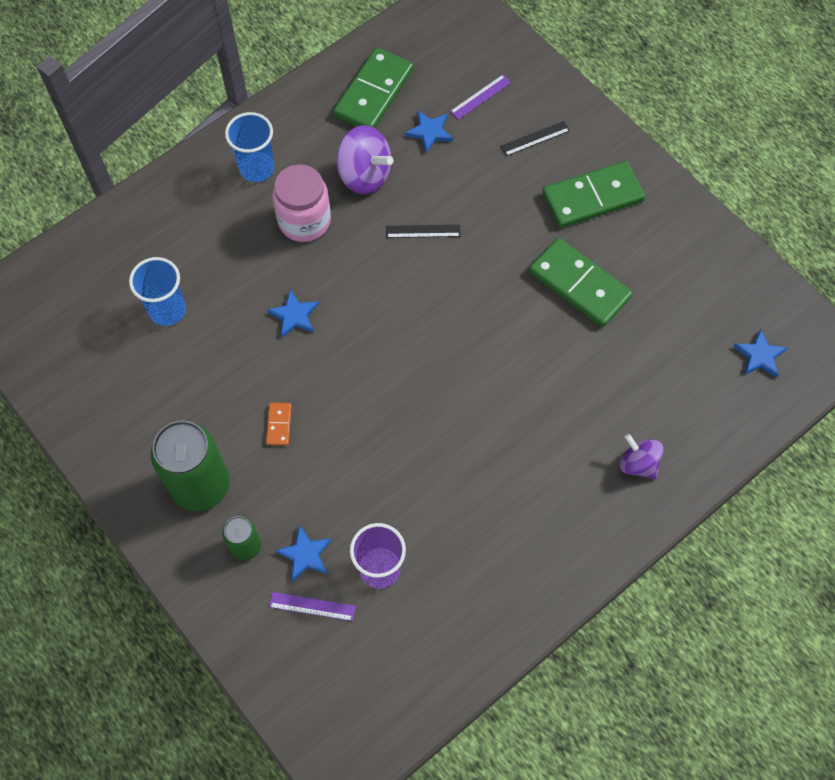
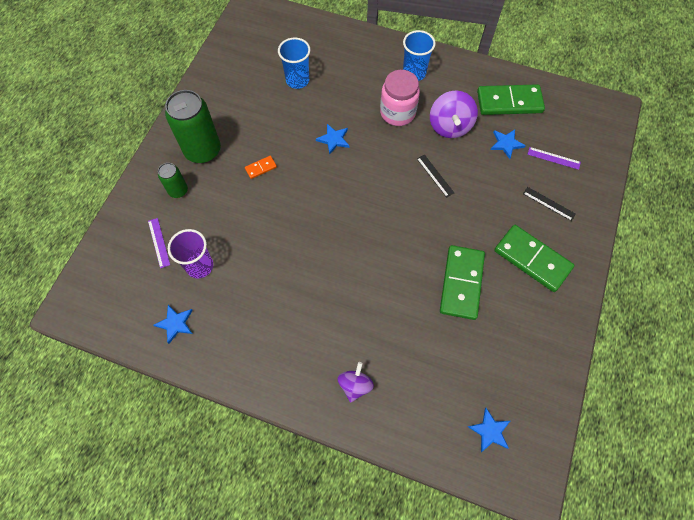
camera: 60 degrees right, 0 degrees up
(305, 554) = (188, 222): blue star -> blue star (175, 324)

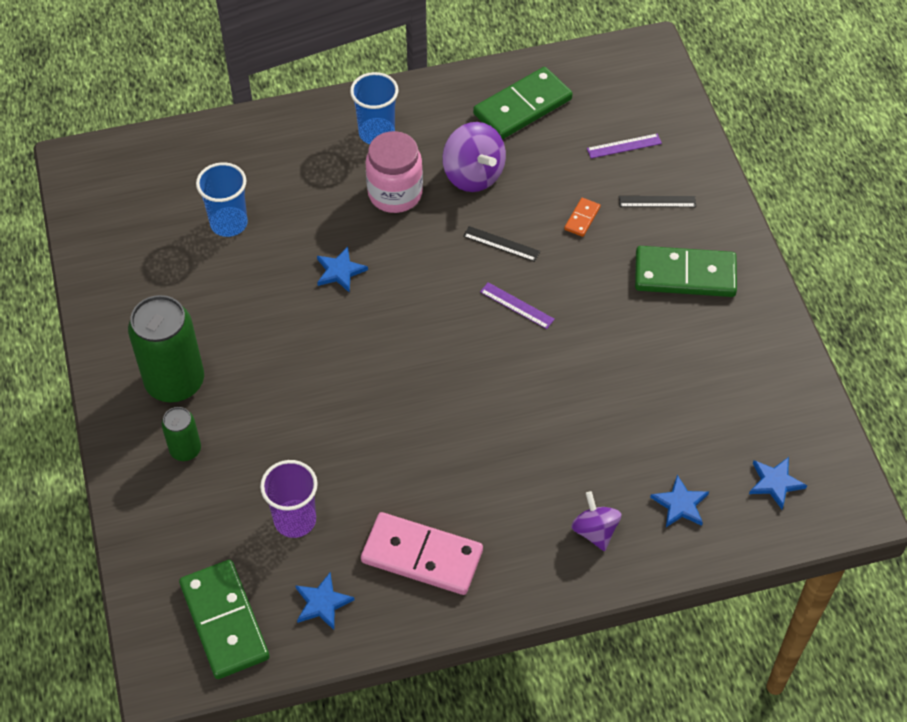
camera: 35 degrees left, 10 degrees down
(159, 242) = (215, 525): purple ruler -> purple ruler (517, 305)
(247, 333) = (422, 556): none -> pink domino
(261, 168) = (273, 359): orange domino -> orange domino (582, 218)
(461, 283) = (627, 348): green domino -> green domino (225, 621)
(506, 144) = (557, 159): blue star -> blue star (680, 504)

